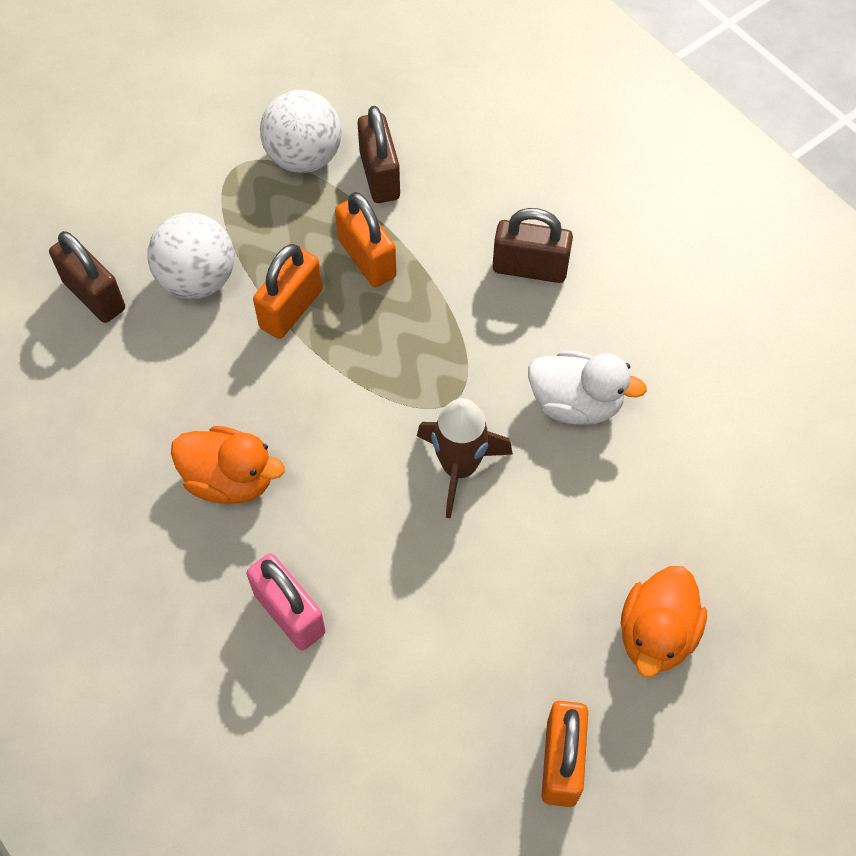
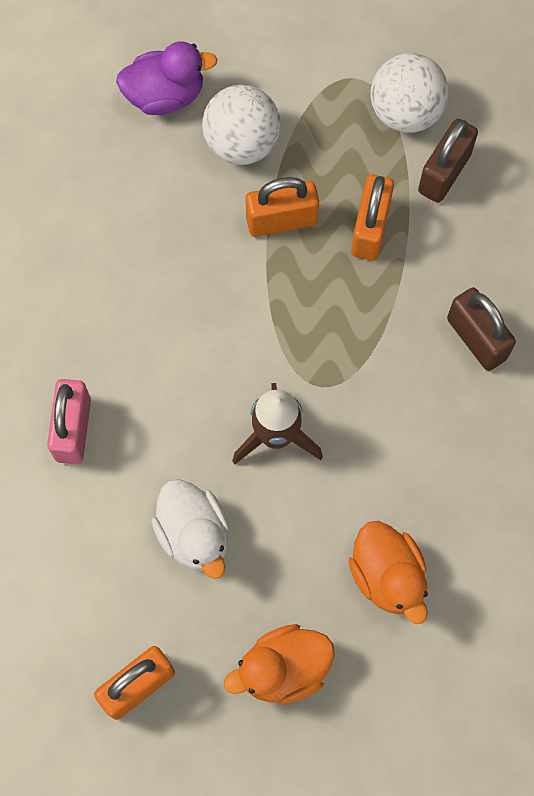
camera: 45 degrees right, 10 degrees up
(94, 295) = (165, 95): brown padlock -> purple duck
(230, 479) = (124, 306): orange duck -> orange duck (387, 576)
(576, 403) = (401, 465): white duck -> white duck (194, 534)

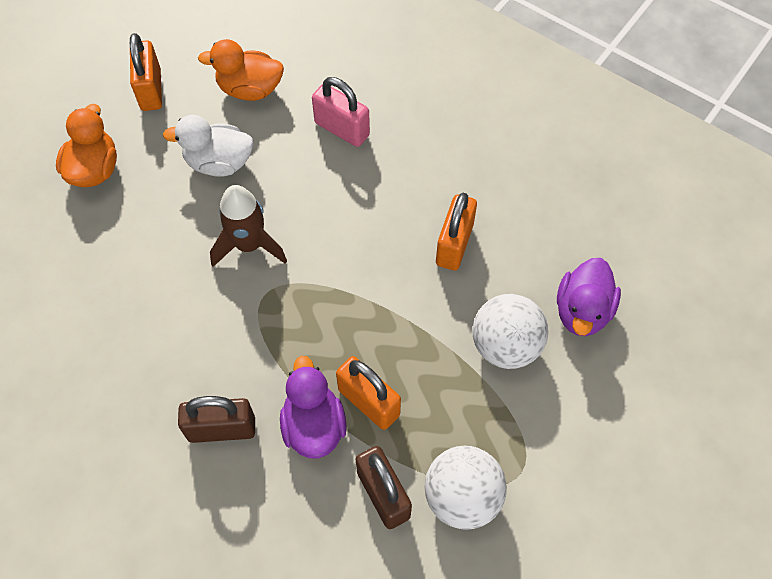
camera: 120 degrees right, 10 degrees down
(281, 220) = (417, 339): orange padlock -> orange padlock (454, 244)
(387, 576) = (99, 262): orange duck -> orange duck (250, 90)
(421, 263) = (314, 425): none -> purple duck

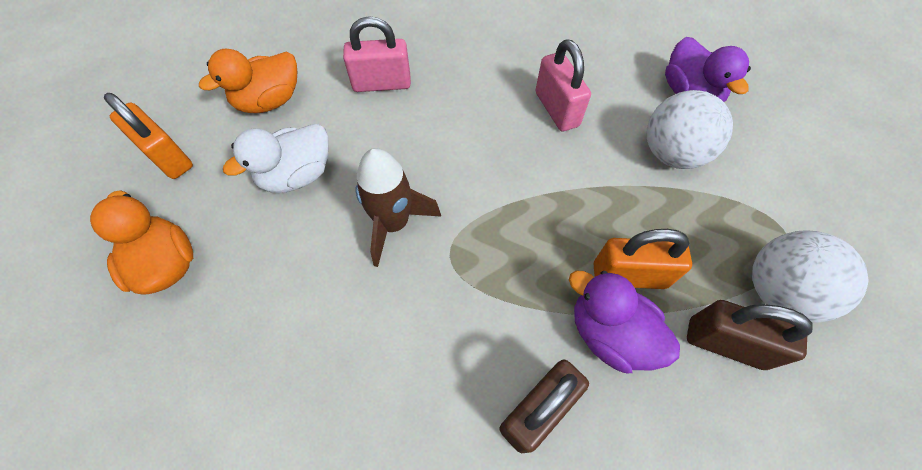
camera: 40 degrees left, 0 degrees up
(454, 244) = (556, 109): orange padlock -> pink padlock

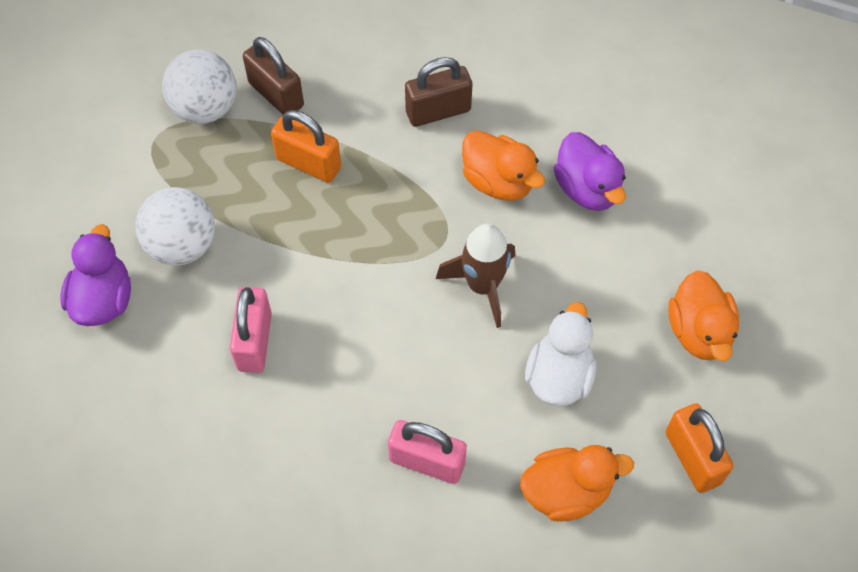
camera: 155 degrees left, 0 degrees up
(297, 175) = (559, 376): white duck -> white duck turned 60 degrees counterclockwise
(423, 343) = (498, 182): none -> orange duck
(609, 334) = (354, 133): purple duck -> purple duck (587, 189)

